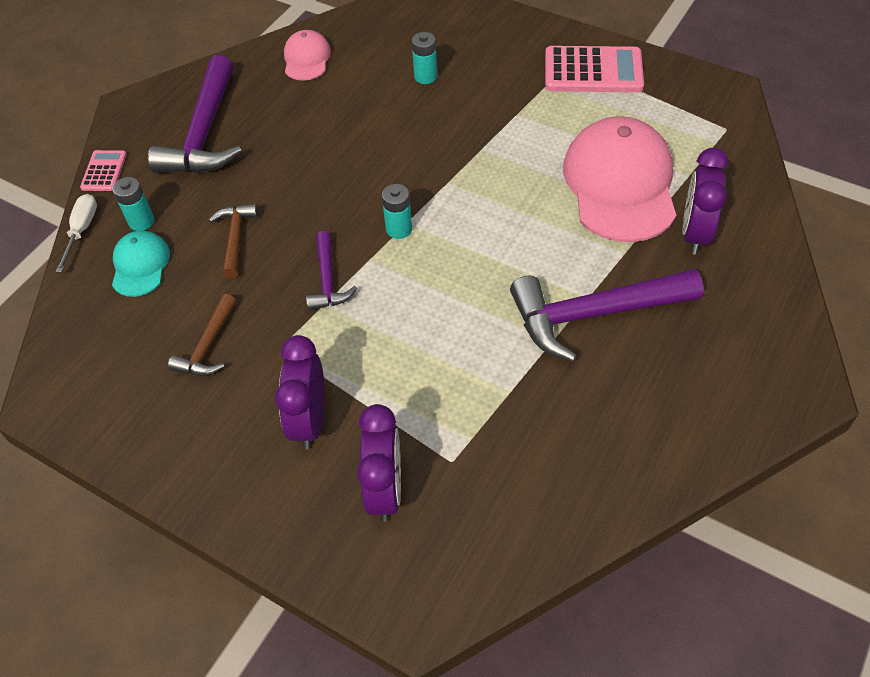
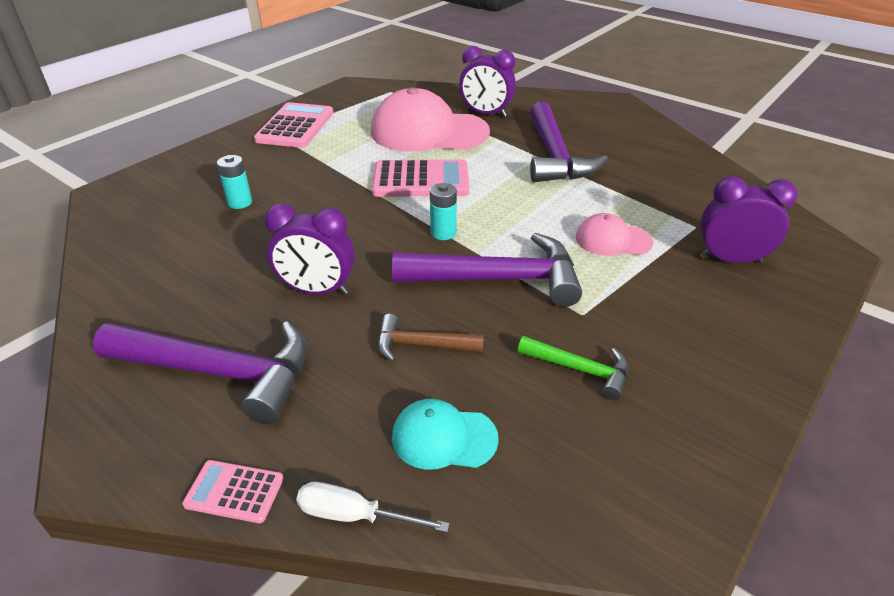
camera: 85 degrees left, 15 degrees down
(141, 221) = (362, 439): turquoise battery -> none
(208, 346) = (580, 370): brown hammer -> green hammer
(306, 59) = (142, 278): pink cap -> pink cap (613, 240)
(310, 420) = (668, 298): purple clock -> purple clock (317, 290)
(328, 280) = (499, 279): purple hammer -> purple hammer, size x1.92
(499, 196) = (421, 180): none -> pink calculator

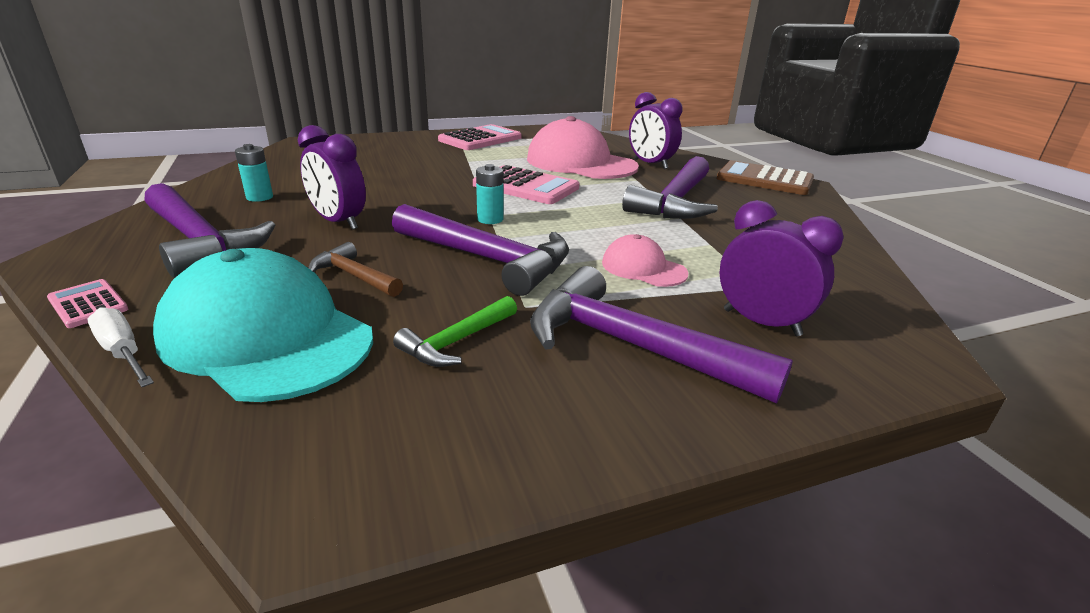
camera: 30 degrees right, 10 degrees down
(240, 203) = (372, 165): turquoise battery -> turquoise battery (259, 197)
(443, 437) = (266, 336): turquoise cap -> turquoise cap, size x2.03
(580, 370) = (456, 342): green hammer -> green hammer turned 75 degrees clockwise
(587, 105) = (764, 179): none -> brown calculator
(684, 317) = (630, 346): none -> purple hammer

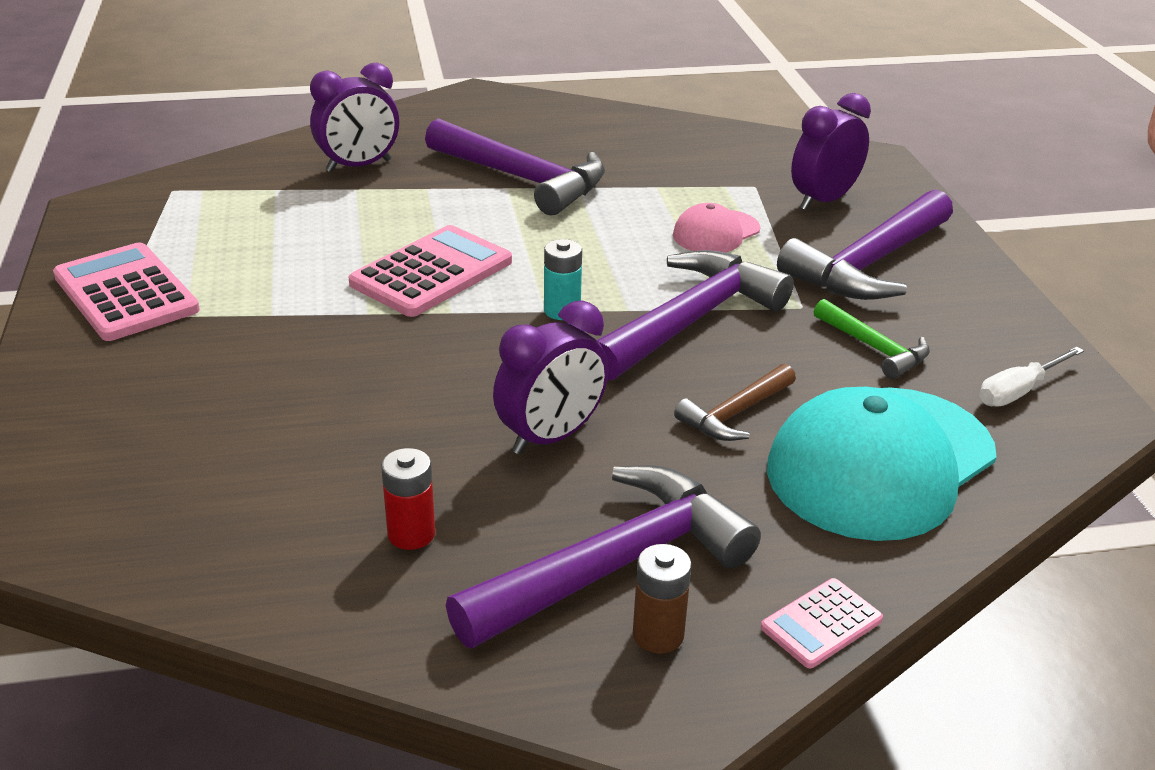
camera: 80 degrees left, 5 degrees up
(123, 353) = (927, 558): white screwdriver -> white screwdriver (1018, 391)
(127, 254) = (658, 635): none -> brown battery
(259, 197) = (411, 534): turquoise battery -> red battery
(580, 163) = (330, 216): pink cap -> none
(764, 179) = (455, 109): brown calculator -> none

